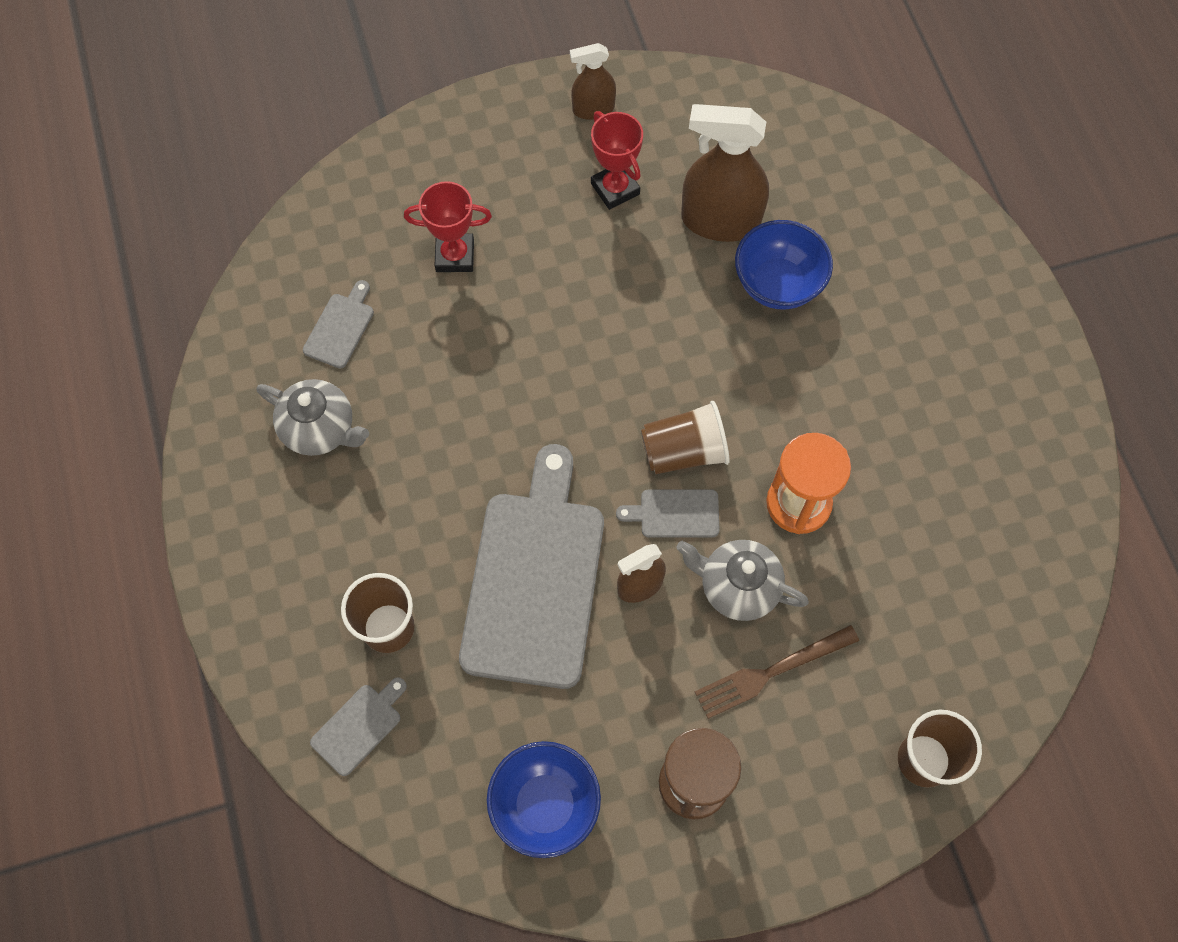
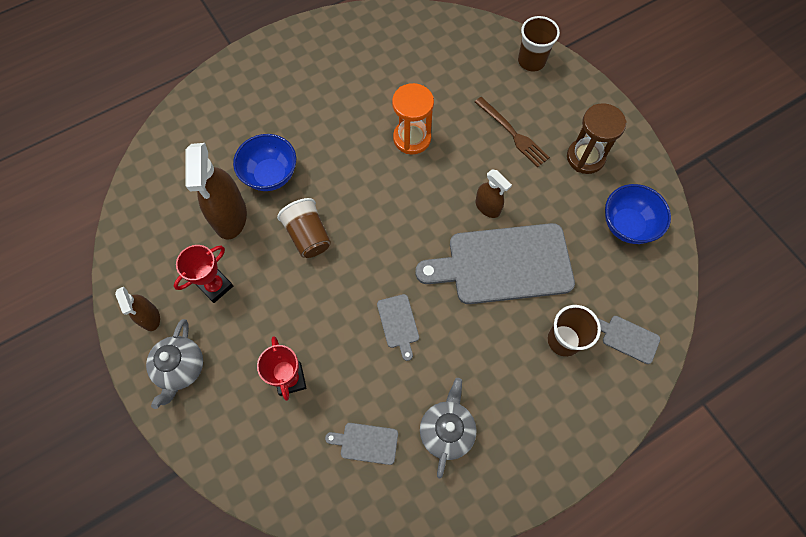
camera: 105 degrees left, 0 degrees up
(675, 513) = (438, 199): grey cutting board -> grey cutting board (398, 323)
(683, 451) = (397, 203): brown cup -> brown cup (308, 236)
(737, 587) = (471, 158): grey teapot -> grey teapot (181, 368)

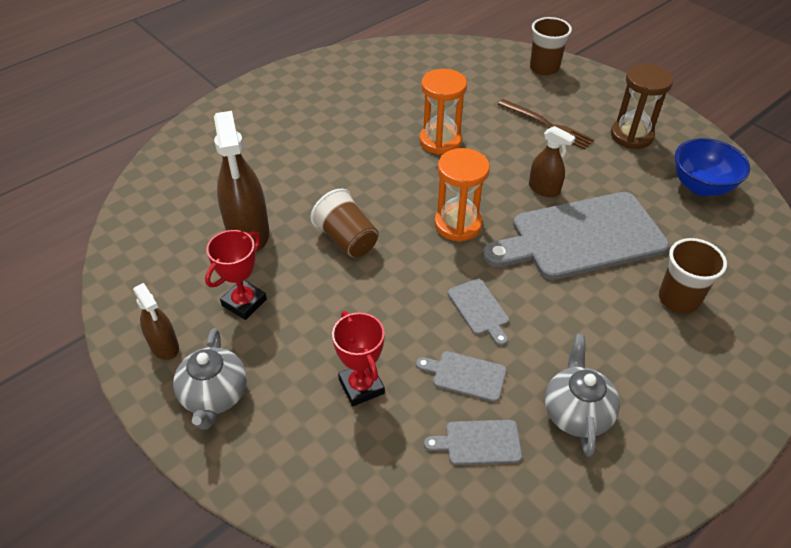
camera: 10 degrees left, 20 degrees down
(270, 175) = (289, 190): blue bowl -> none
(403, 234) = (458, 224): none -> orange hourglass
(628, 338) = (749, 287): grey cutting board -> grey cutting board (465, 375)

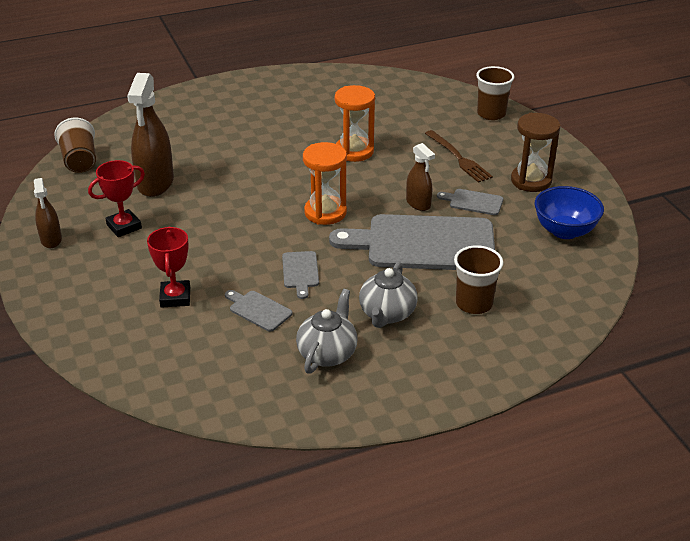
camera: 20 degrees right, 10 degrees down
(214, 396) = (68, 277): grey teapot -> grey teapot (387, 314)
(347, 240) = (228, 203): brown cup -> brown cup (80, 161)
(479, 442) = (238, 352): grey cutting board -> grey cutting board (473, 202)

